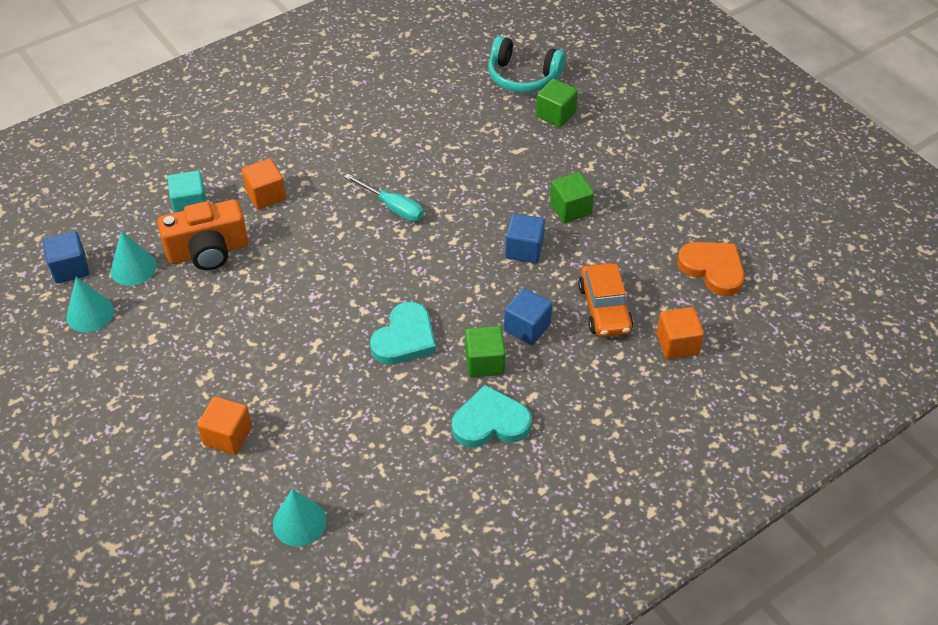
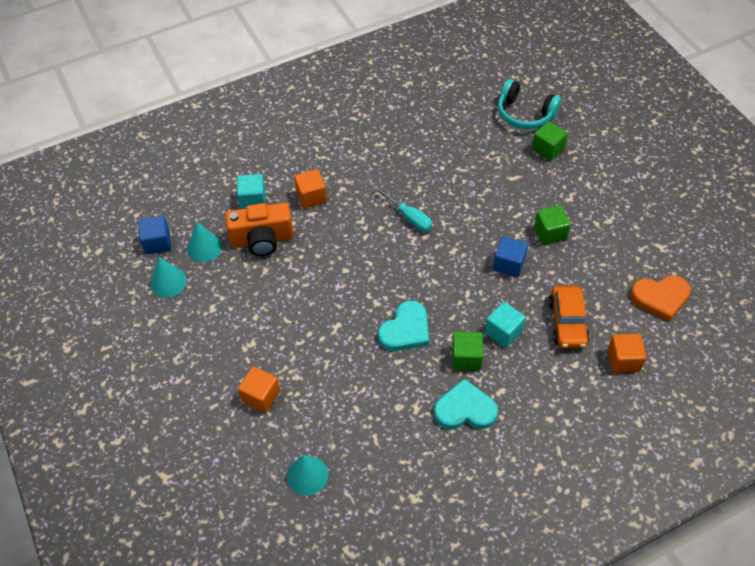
camera: 10 degrees right, 5 degrees up
(527, 327) = (503, 332): blue cube -> turquoise cube
(713, 269) = (660, 298): orange heart -> orange heart turned 120 degrees clockwise

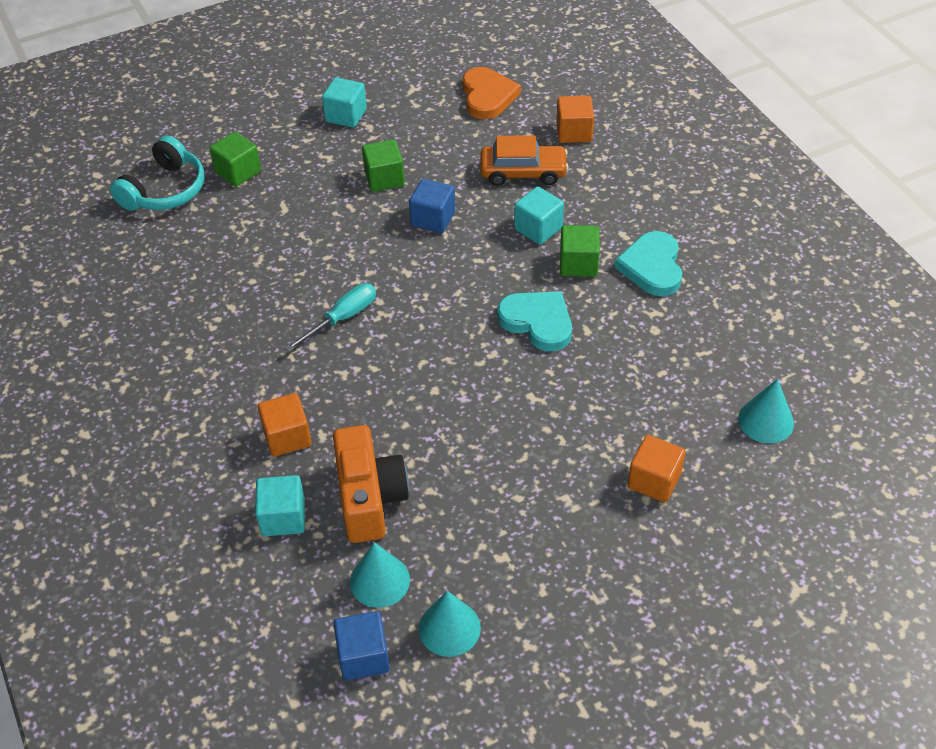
camera: 90 degrees left, 5 degrees down
(619, 205) = (346, 115): none -> turquoise cube

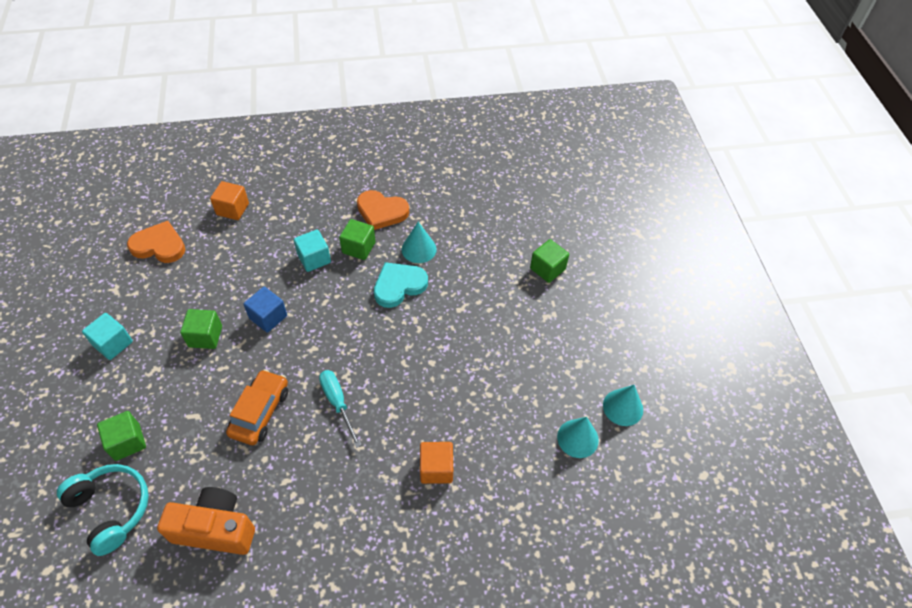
camera: 75 degrees left, 5 degrees up
(283, 517) = (508, 488): turquoise cube -> none
(363, 656) = (632, 463): blue cube -> none
(369, 498) = (509, 427): orange camera -> orange camera (215, 529)
(523, 172) = (254, 250): orange car -> orange car (260, 412)
(652, 267) = (381, 212): turquoise heart -> orange heart
(654, 480) = (547, 269): orange cube -> green cube
(766, 421) = (523, 204): turquoise cone -> turquoise cone (419, 249)

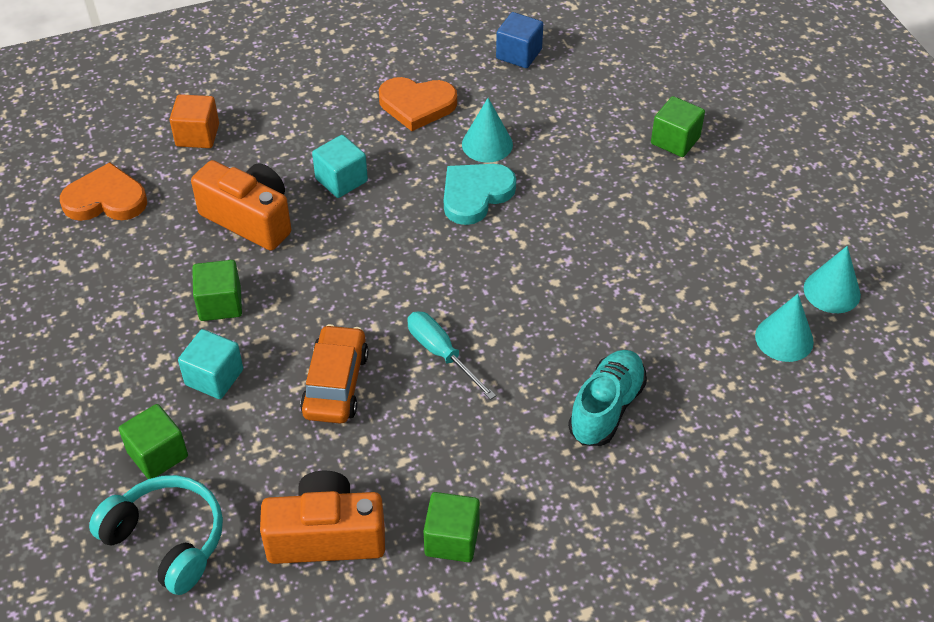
camera: 10 degrees left, 5 degrees down
(113, 344) = (86, 336): turquoise cube -> turquoise cube (214, 377)
(245, 277) = (250, 219): none -> orange camera
(268, 317) = (302, 264): blue cube -> blue cube (519, 54)
(358, 248) = (400, 156): green cube -> green cube (452, 539)
(436, 468) = (606, 408): orange cube -> turquoise shoe

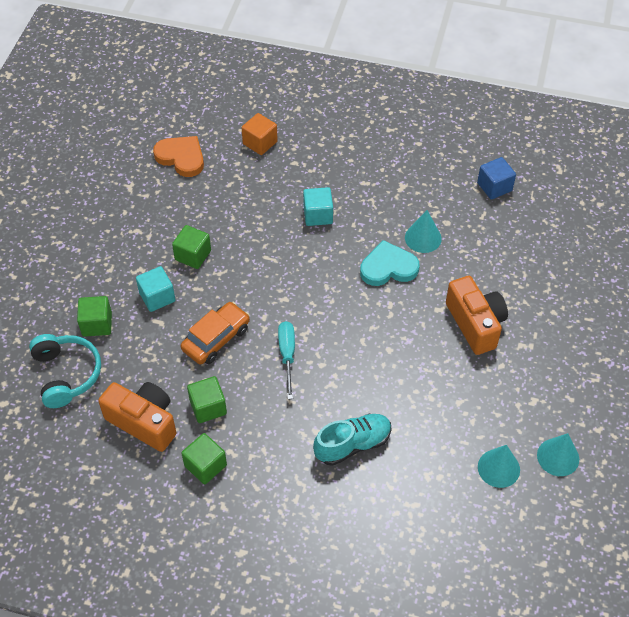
camera: 35 degrees right, 5 degrees up
(250, 219) = (248, 212): orange camera -> orange camera (475, 324)
(417, 105) = (401, 189): orange heart -> none
(675, 140) = (545, 299): green cube -> green cube (208, 407)

